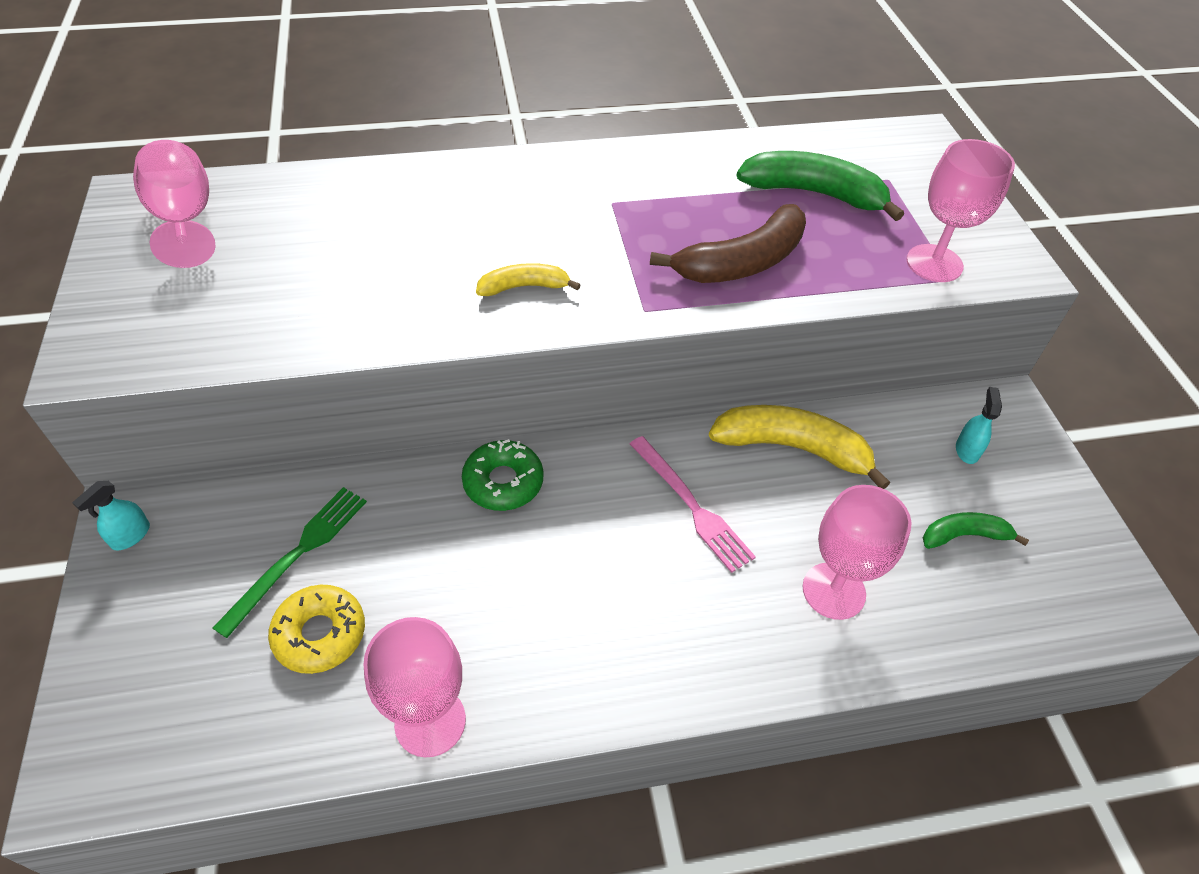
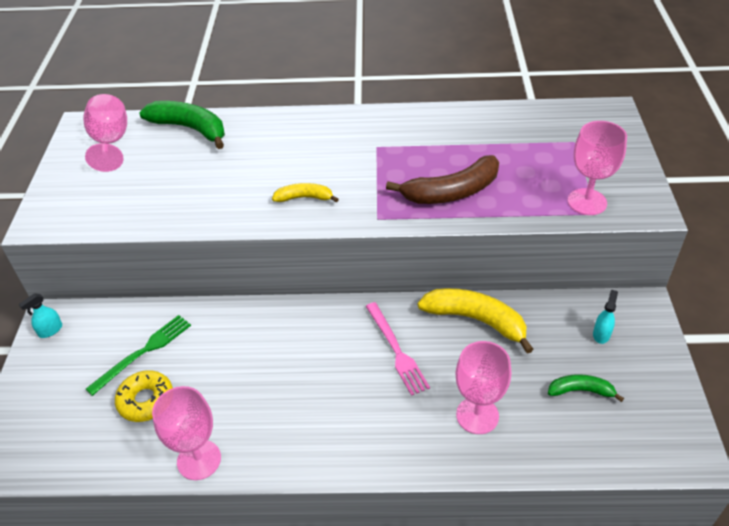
camera: 15 degrees right, 5 degrees down
(503, 482) = (278, 322): green donut -> none
(814, 193) = (517, 148): green banana -> green banana (190, 129)

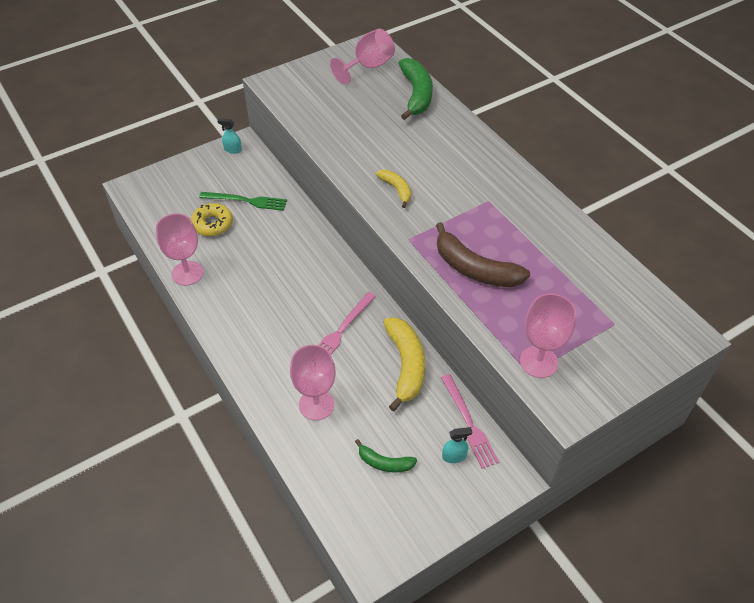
camera: 55 degrees right, 5 degrees up
(571, 306) = (469, 423): none -> pink fork
(581, 390) = (384, 463): green banana -> green banana turned 135 degrees clockwise

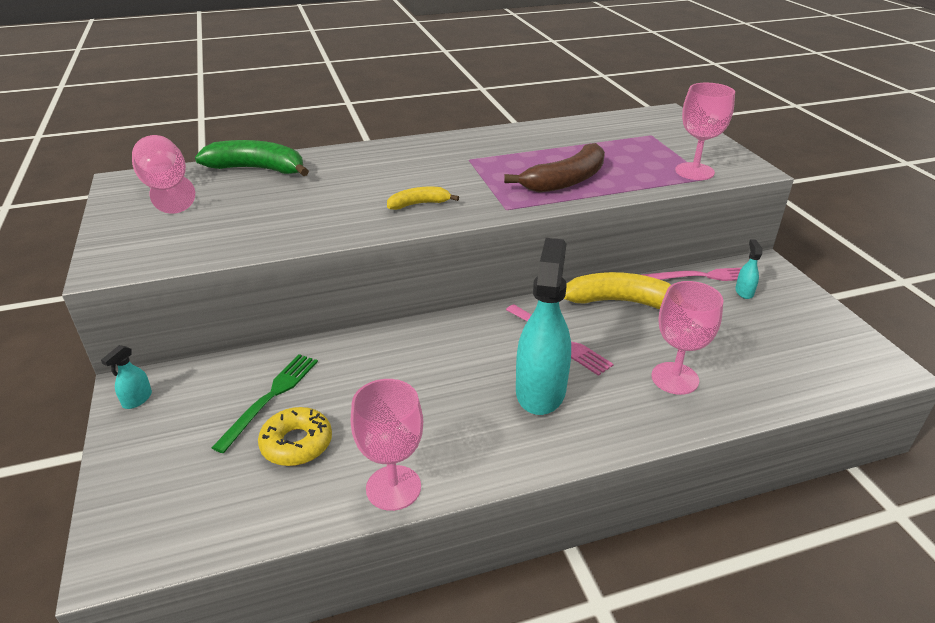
camera: 75 degrees left, 15 degrees down
(283, 327) = (540, 390): none -> turquoise spray bottle
(384, 463) = (757, 338): green banana -> none

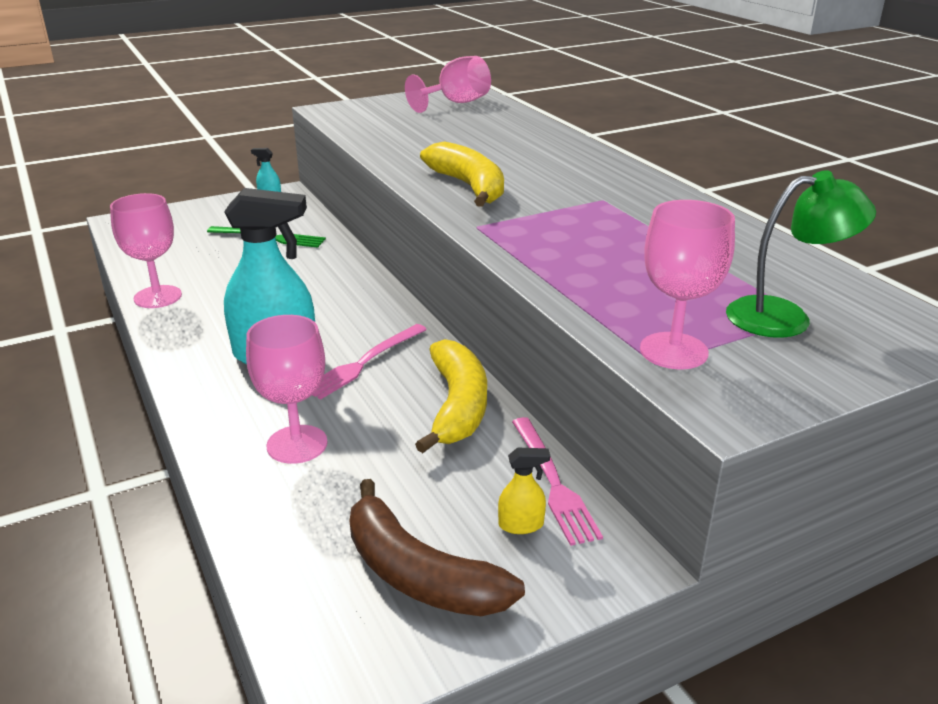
camera: 80 degrees right, 5 degrees down
(258, 169) = (514, 122): green banana -> none
(296, 443) = (215, 255): yellow donut -> none
(419, 204) = (469, 187): yellow banana -> yellow banana, size x1.81
(566, 181) = (573, 255): brown banana -> brown banana (418, 574)
(652, 139) = (785, 317): none -> green lamp
(744, 292) = (521, 525): turquoise spray bottle -> yellow spray bottle

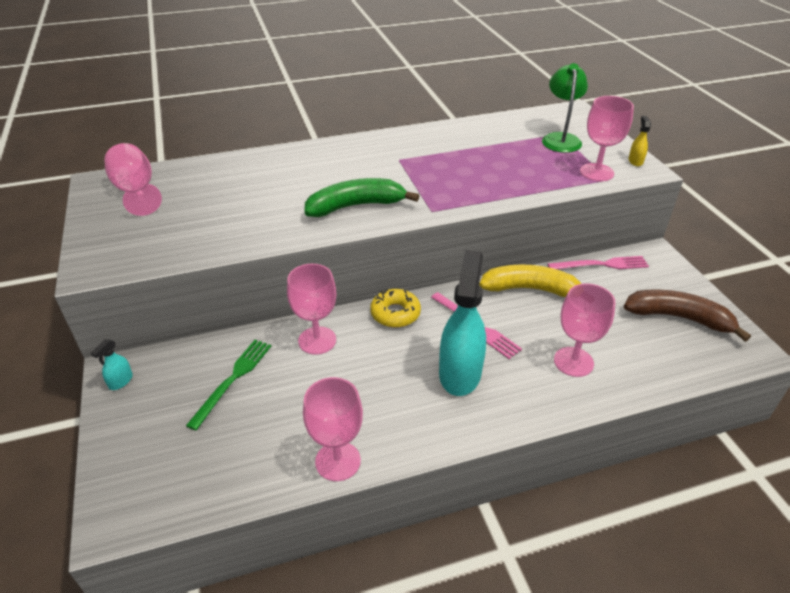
camera: 80 degrees left, 10 degrees up
(328, 268) = (317, 340): none -> pink goblet
(381, 306) = (395, 313): none -> yellow donut
(418, 574) = (679, 318): brown banana -> brown banana turned 120 degrees counterclockwise
(469, 187) = (356, 206): yellow banana -> green banana
(521, 525) = (636, 280): yellow spray bottle -> yellow spray bottle (635, 161)

